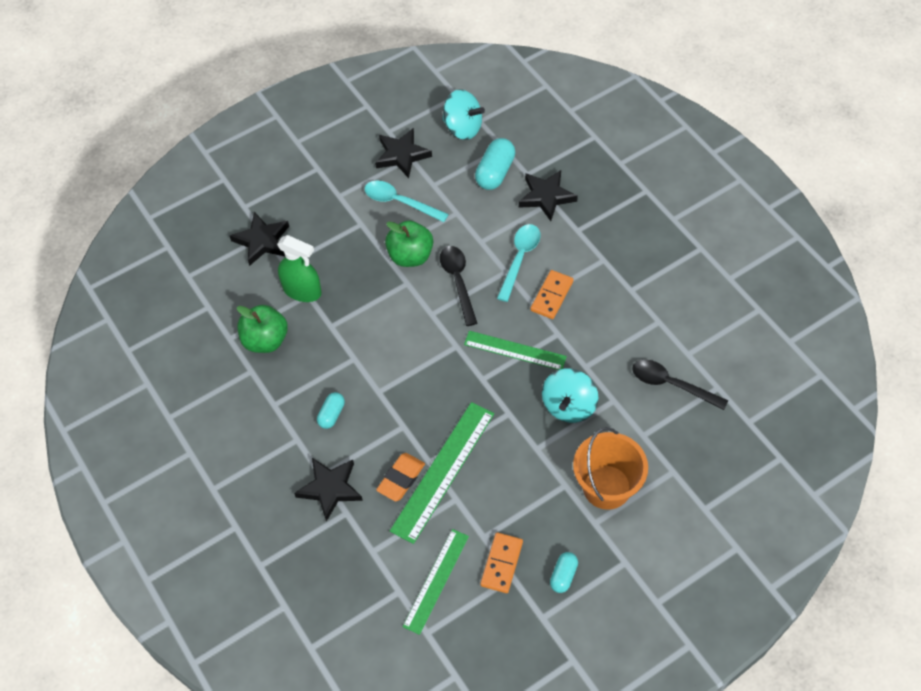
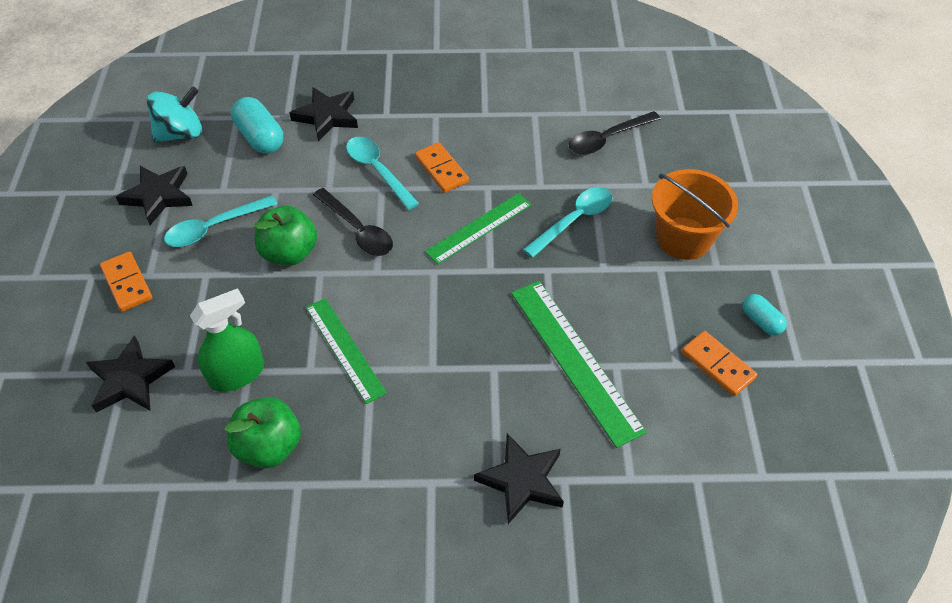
camera: 60 degrees left, 5 degrees down
(325, 189) = (127, 283): none -> orange domino
(332, 414) = (426, 429): turquoise capsule -> none
(401, 479) = (557, 403): orange eraser -> none
(436, 581) = (704, 434): green ruler -> green ruler (345, 349)
(458, 281) = (358, 230): black spoon -> black spoon turned 150 degrees counterclockwise
(569, 406) = (574, 220): turquoise spinning top -> turquoise spoon

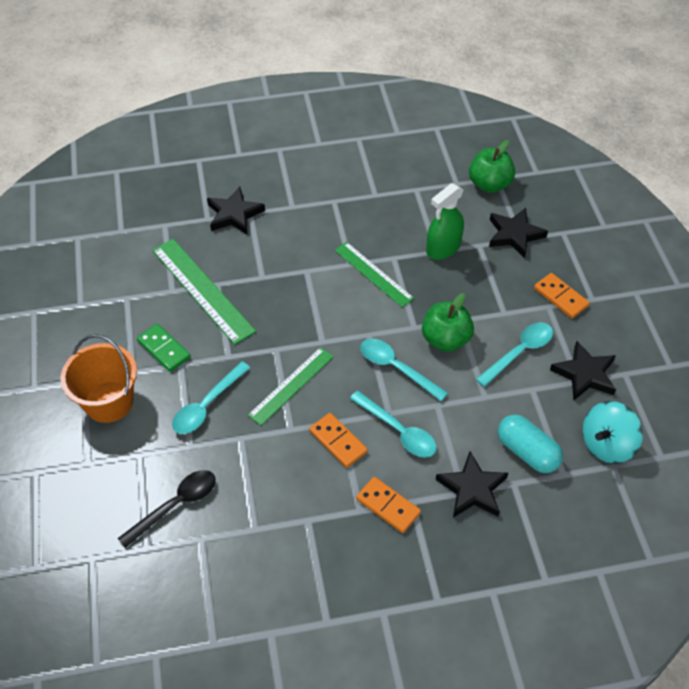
camera: 170 degrees right, 0 degrees up
(269, 446) = (401, 211): green apple -> green apple (489, 184)
(358, 230) = (396, 368): black spoon -> turquoise spoon
(624, 288) = (164, 349): none -> green domino
(717, 365) = (95, 300): orange domino -> orange domino (388, 506)
(761, 321) = (55, 338): turquoise capsule -> none

